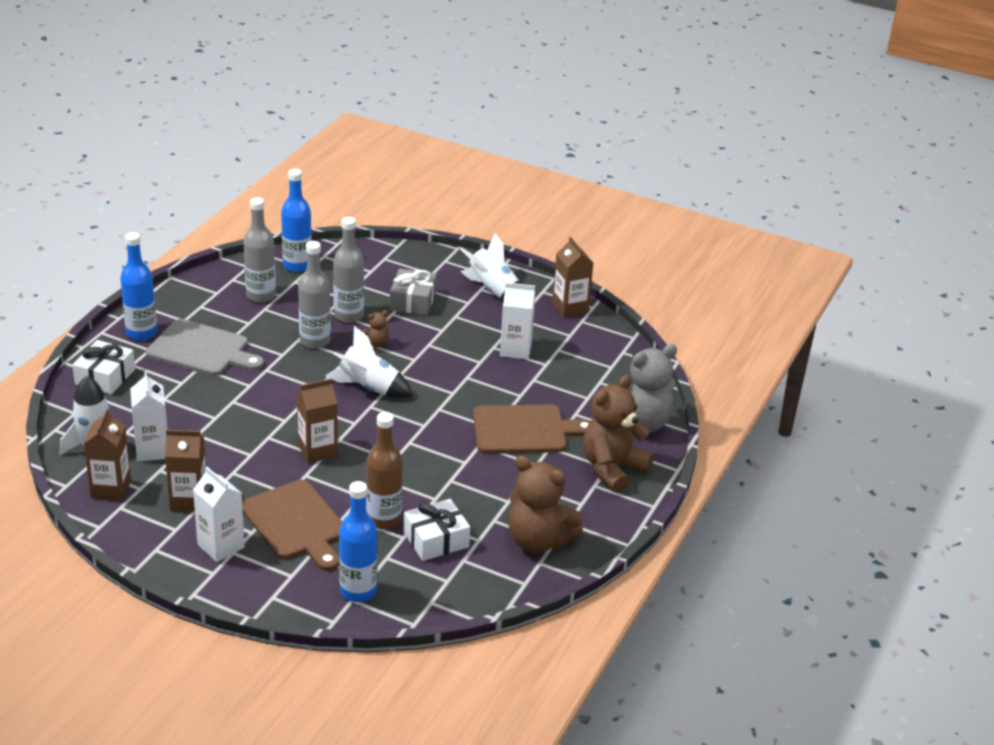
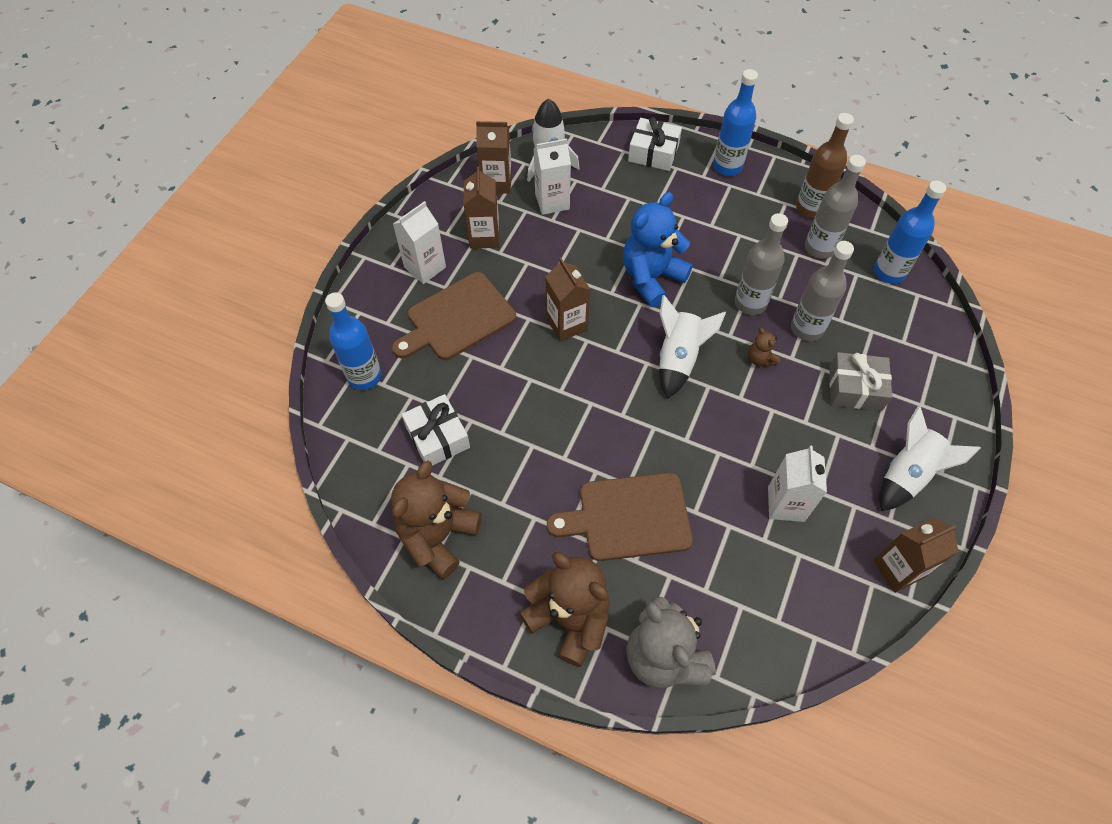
camera: 90 degrees right, 25 degrees up
(202, 350) = (712, 214): grey cutting board -> none
(272, 394) = (651, 278): none -> blue teddy bear
(383, 519) = (466, 389): brown bottle -> brown bottle (810, 208)
(524, 430) = (629, 517): brown cutting board -> brown cutting board turned 90 degrees clockwise

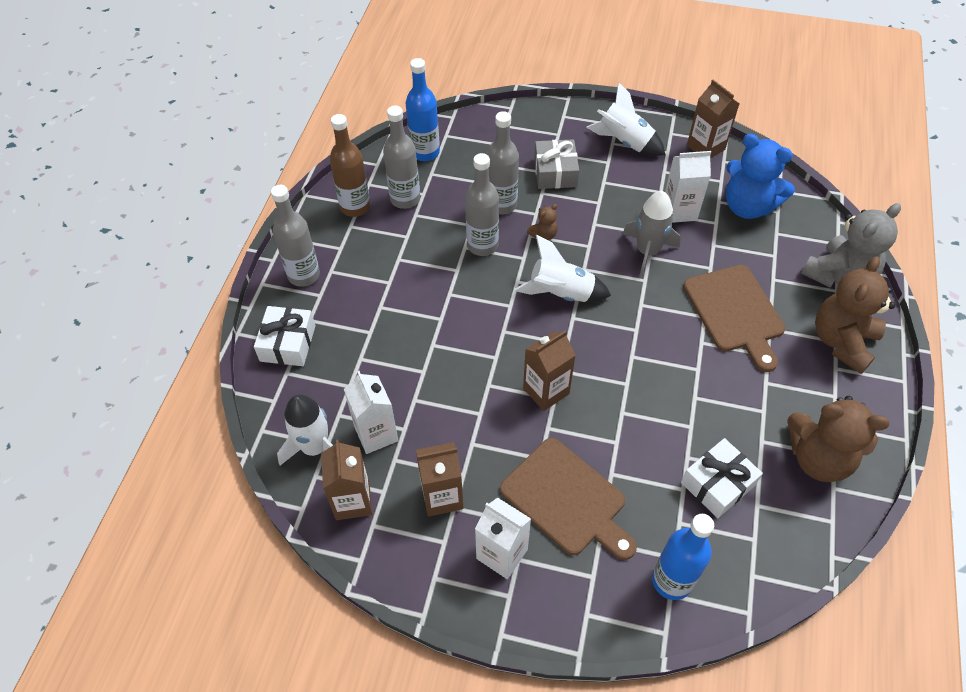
camera: 100 degrees left, 5 degrees down
(651, 278) = (468, 325): blue teddy bear -> blue teddy bear (747, 206)
(725, 452) = (647, 252): none -> grey rocket
(727, 166) = (304, 275): blue bottle -> grey bottle

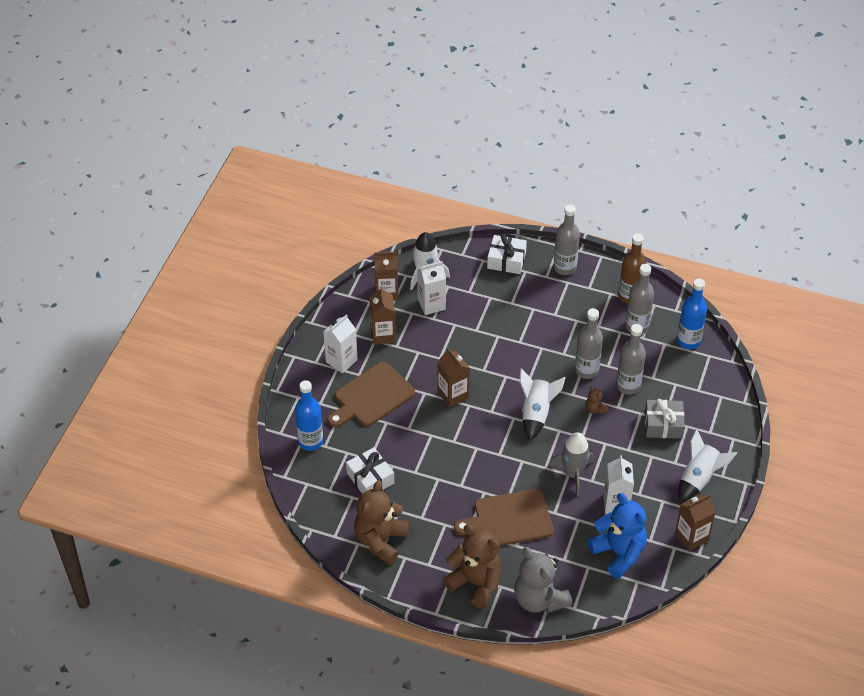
camera: 95 degrees right, 5 degrees down
(747, 206) = (619, 553): blue teddy bear -> blue teddy bear turned 105 degrees clockwise

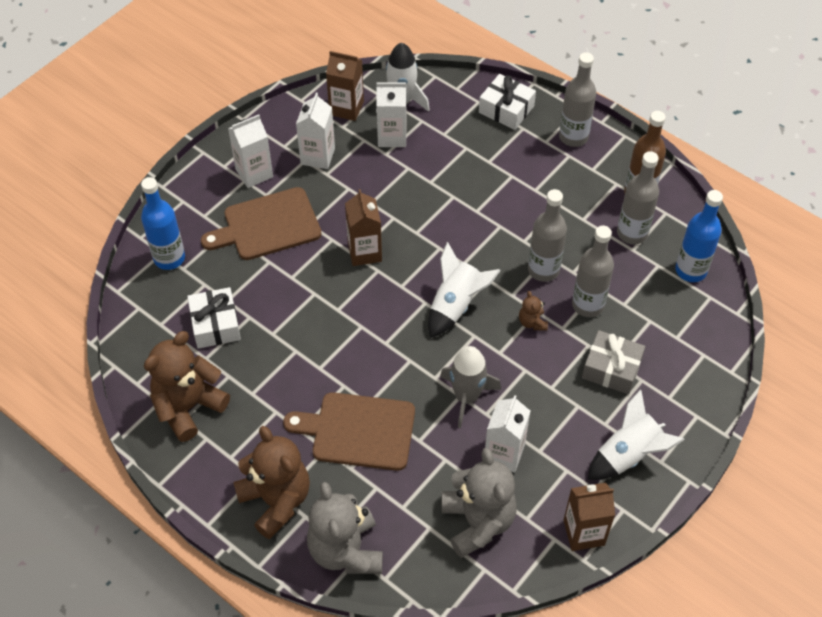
camera: 20 degrees right, 5 degrees up
(383, 335) = (318, 156): brown carton -> white carton
(619, 553) = (477, 522): blue teddy bear -> grey teddy bear

